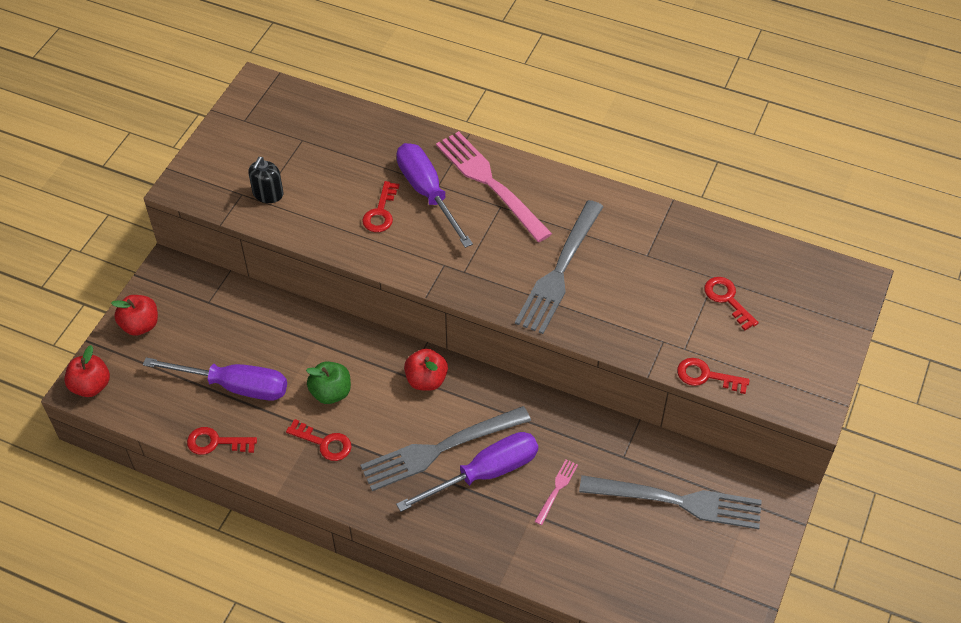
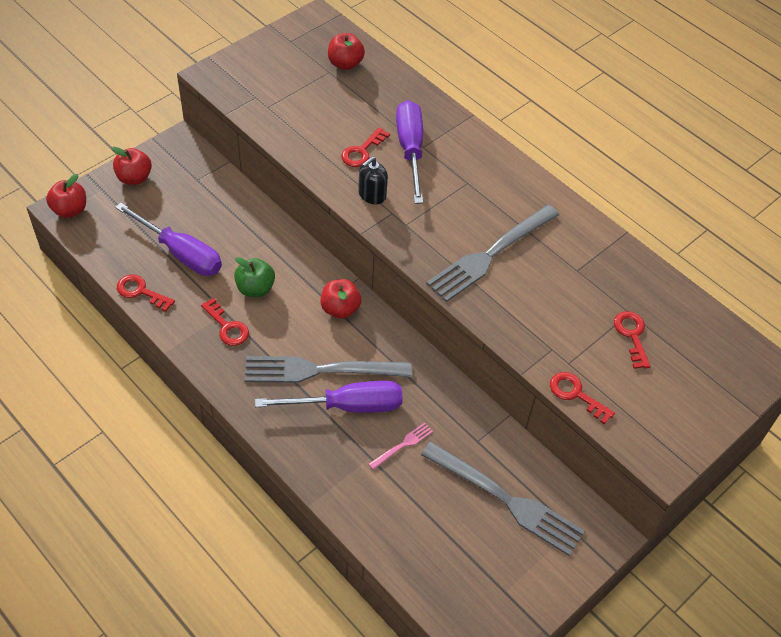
camera: 20 degrees right, 0 degrees up
(268, 194) = (277, 104): black soap dispenser -> black soap dispenser (372, 195)
(313, 125) = (345, 64): none -> red apple
(489, 183) = (468, 160): pink fork -> none

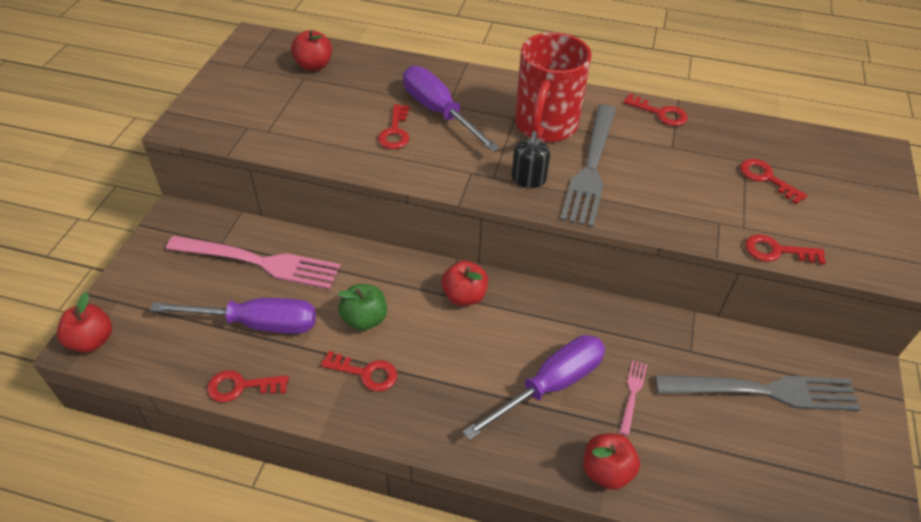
camera: 30 degrees left, 5 degrees down
(134, 178) = (147, 272): red apple -> red apple (606, 471)
(214, 208) = (260, 262): none -> pink fork
(320, 370) = (494, 365): grey fork -> none
(372, 195) = (438, 165): black soap dispenser -> black soap dispenser (528, 179)
(486, 201) = (545, 126): none -> red mug
(597, 236) = (660, 113): none -> red key

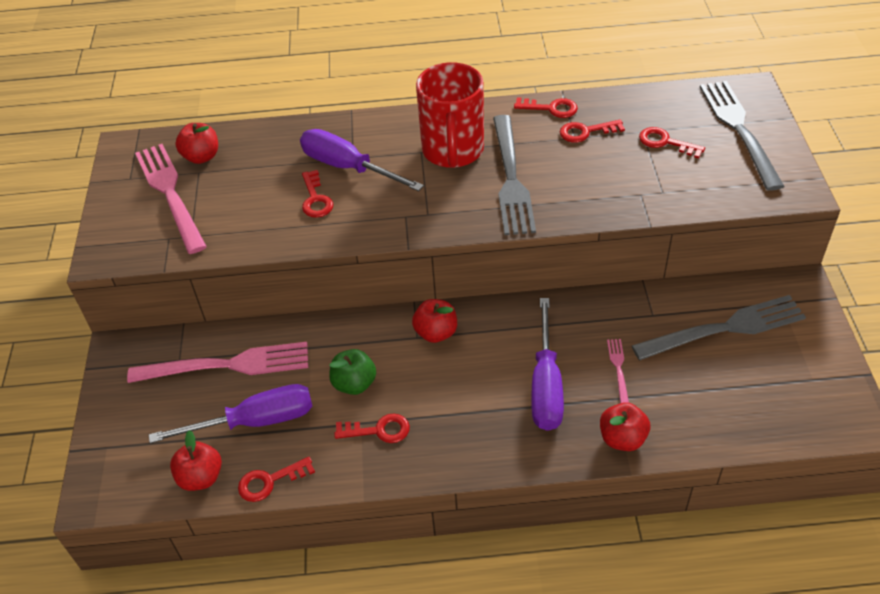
camera: 15 degrees left, 0 degrees up
(92, 340) = (102, 491): red apple -> red apple (201, 477)
(269, 89) = (170, 193): none -> pink fork
(528, 179) = (460, 206): black soap dispenser -> none
(550, 385) = (546, 385): purple screwdriver -> purple screwdriver turned 150 degrees clockwise
(777, 251) = (697, 205): red key -> red key (586, 132)
(852, 188) = (738, 129): none -> grey fork

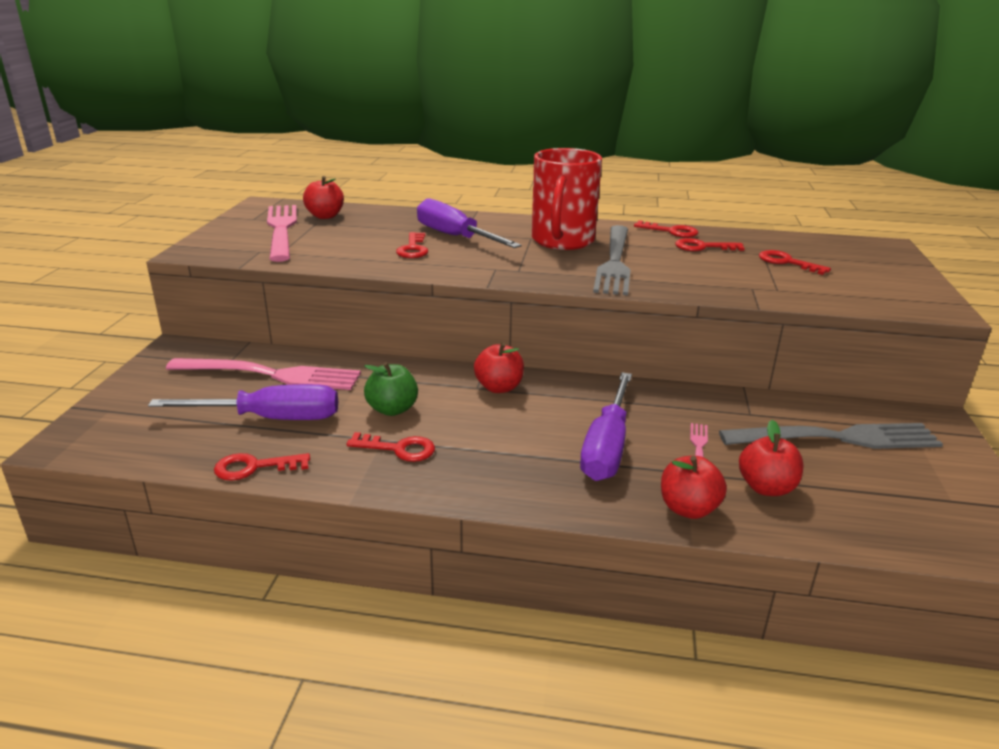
camera: 10 degrees right, 20 degrees down
(201, 477) = (184, 450): red apple -> red apple (766, 487)
(738, 129) = (870, 264): grey fork -> none

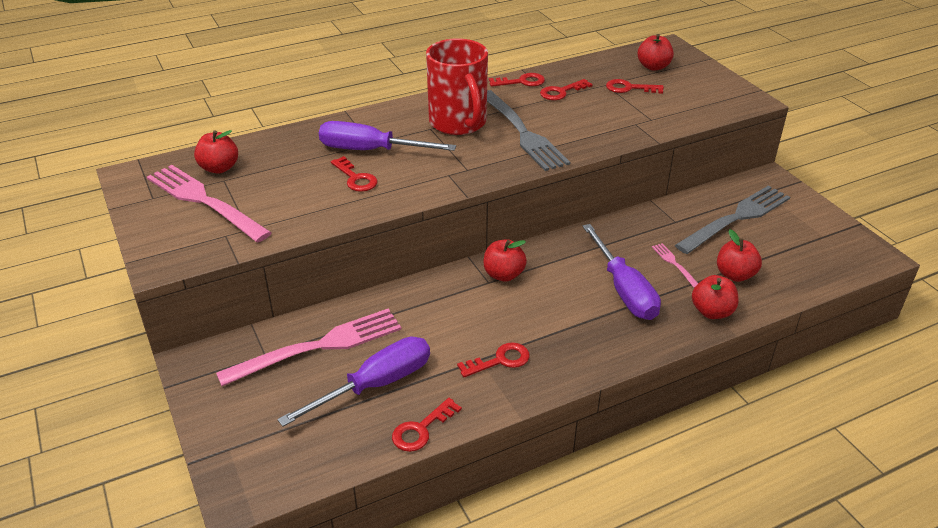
camera: 35 degrees left, 10 degrees up
(392, 409) = (454, 330): green apple -> none
(843, 255) = (653, 67): none -> red apple

